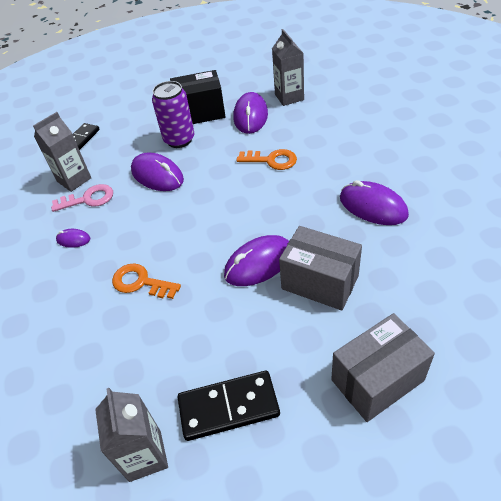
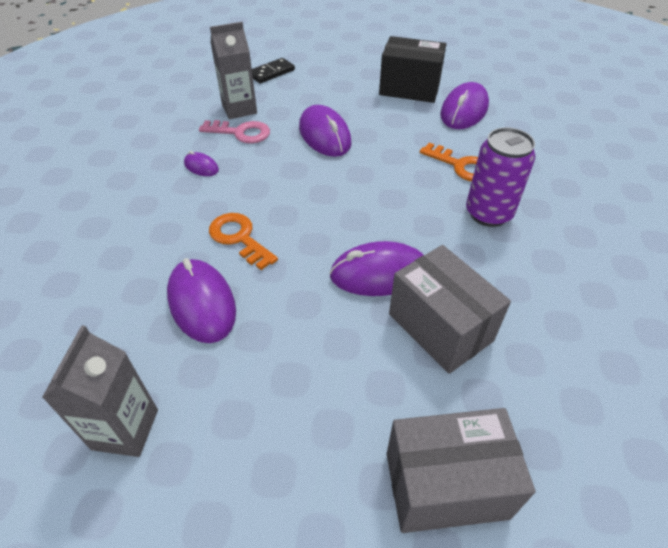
camera: 20 degrees right, 0 degrees up
(179, 140) = (370, 108): purple can -> purple can (488, 213)
(228, 407) = (246, 422): black domino -> none
(289, 97) = (521, 106): grey carton -> none
(373, 207) = (559, 266): purple mouse -> purple mouse (202, 303)

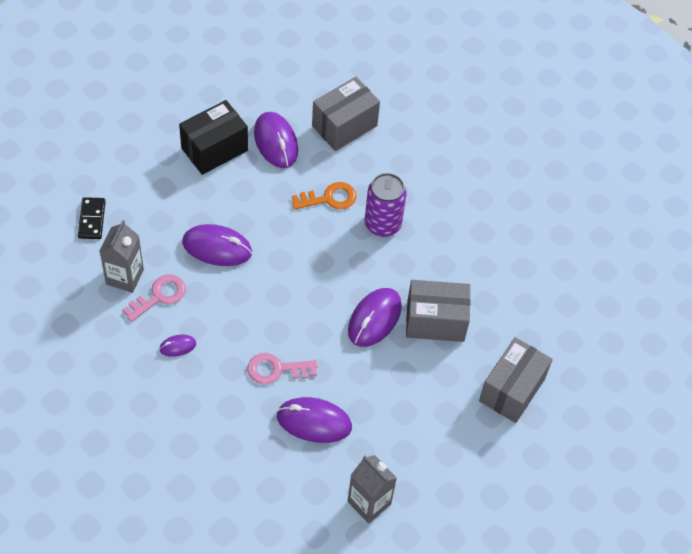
camera: 55 degrees left, 10 degrees up
(239, 238) = (276, 369): orange key -> pink key
(540, 134) = (344, 126): none -> grey box

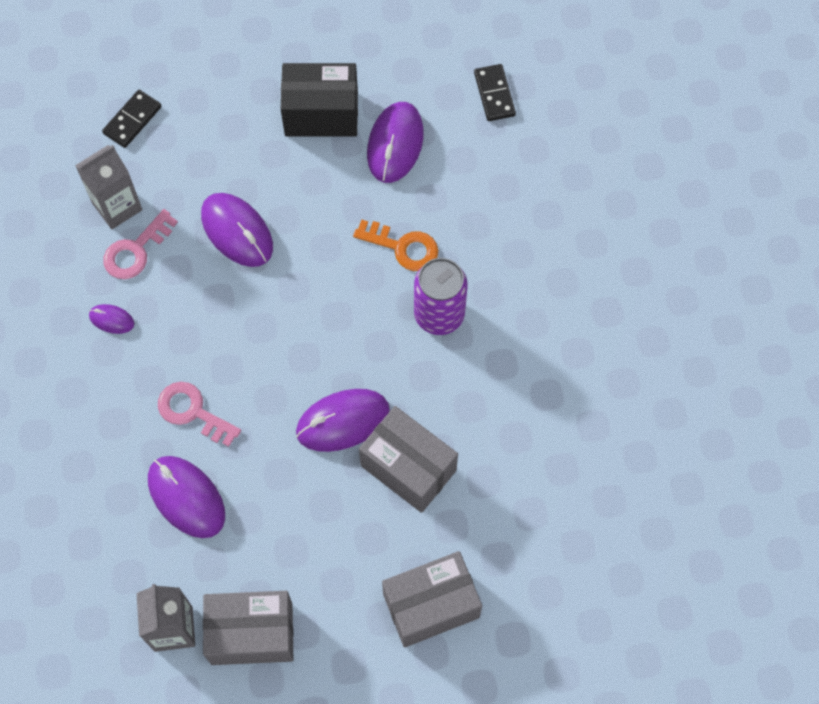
camera: 40 degrees right, 10 degrees up
(159, 296) = (136, 250): pink key -> pink key turned 135 degrees clockwise
(313, 81) = (494, 94): none -> black domino
(344, 126) = (487, 169): grey box -> grey box (252, 633)

